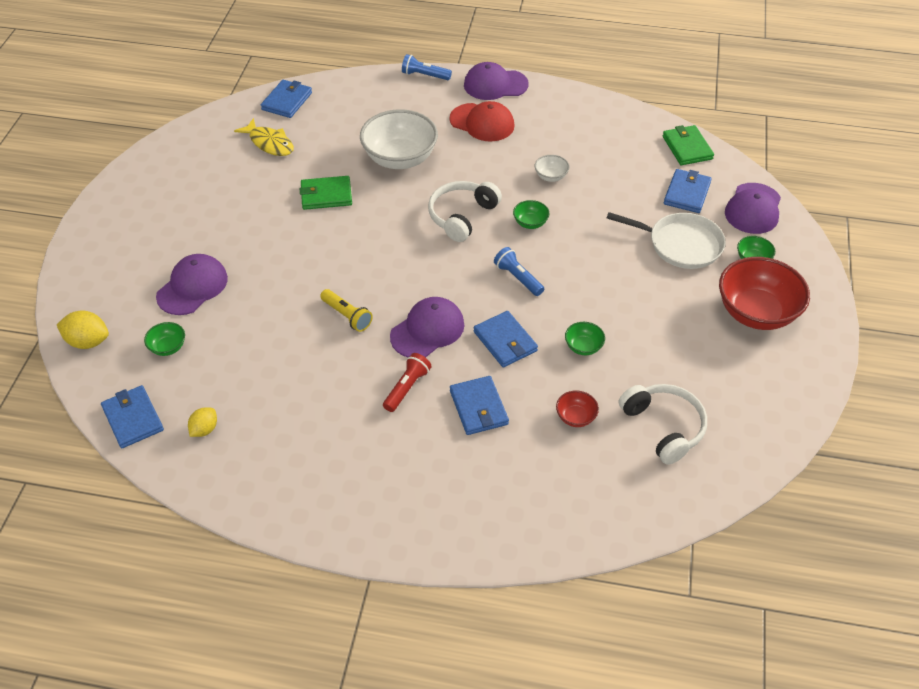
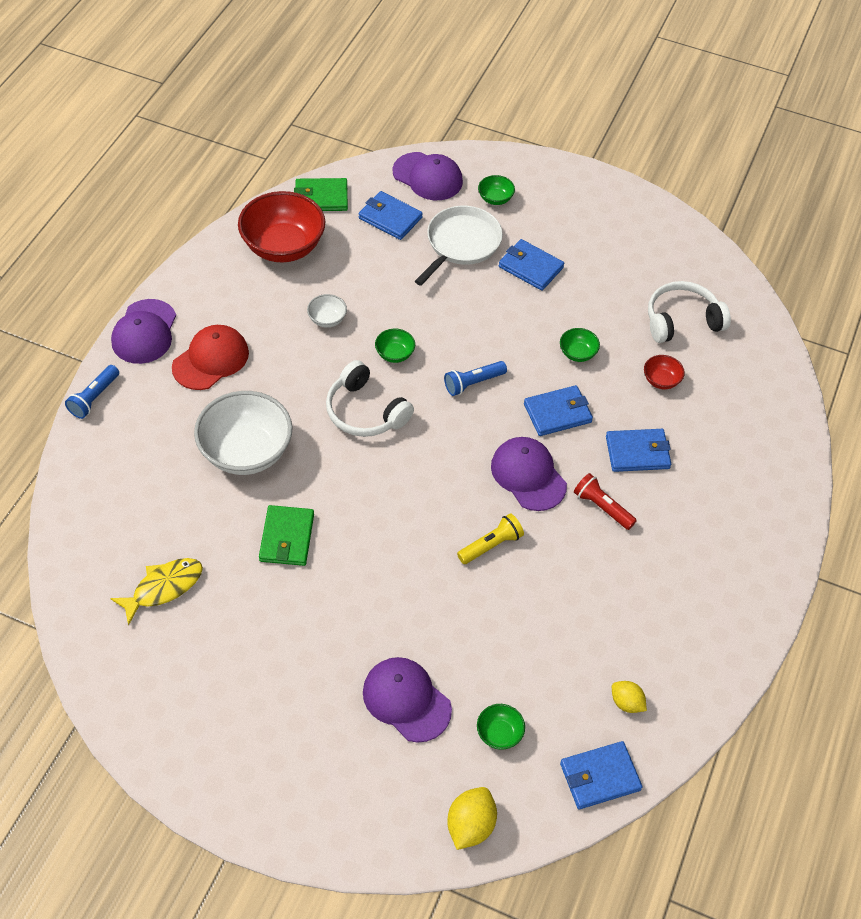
camera: 80 degrees left, 5 degrees up
(287, 101) = (82, 557): blue wallet -> blue wallet (530, 267)
(756, 313) = (562, 218): red bowl -> red bowl (283, 247)

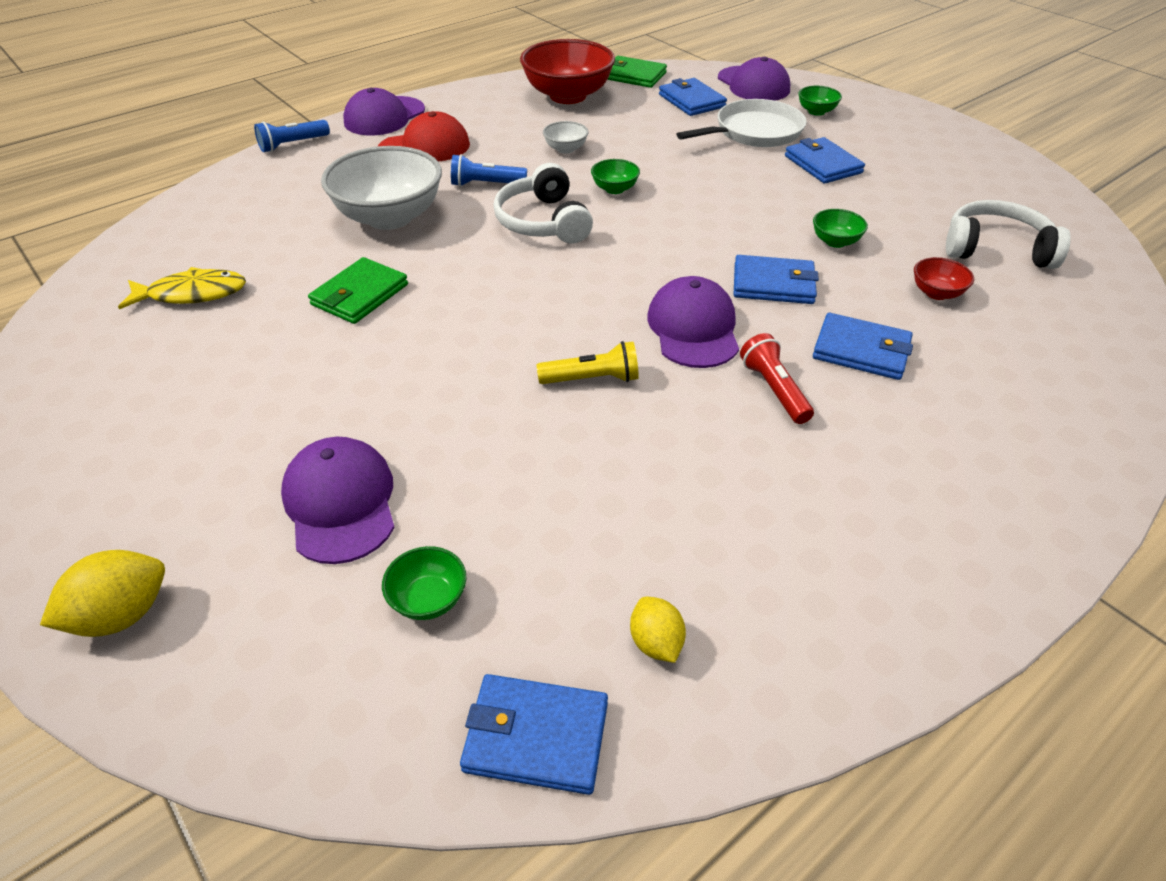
camera: 30 degrees right, 10 degrees down
(470, 825) = (279, 710): yellow lemon -> yellow lemon (121, 615)
(473, 383) = (686, 232): blue flashlight -> blue flashlight (486, 184)

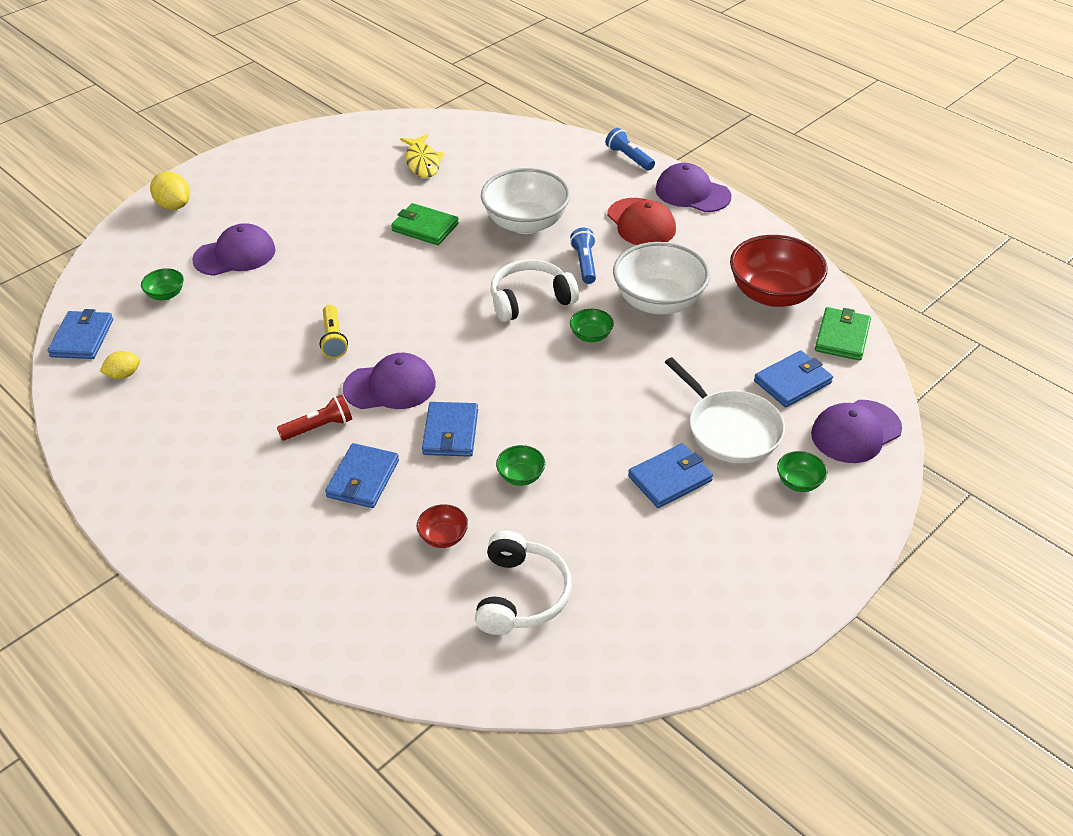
camera: 85 degrees right, 0 degrees up
(565, 149) = (658, 302): white bowl -> white bowl, size x2.25

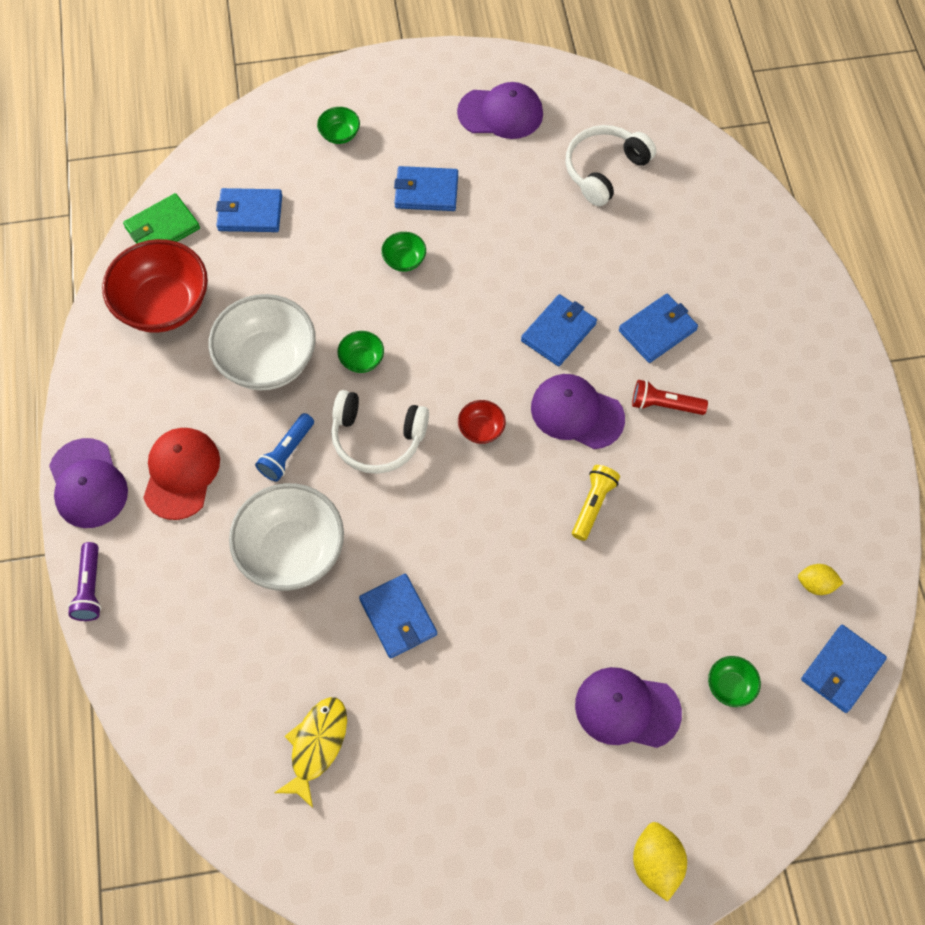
camera: 145 degrees left, 20 degrees up
(425, 227) = (398, 617): green wallet -> blue wallet
(443, 537) = (628, 243): red bowl -> red bowl (481, 429)
(521, 476) = (534, 259): green bowl -> green bowl (404, 260)
(629, 158) = (90, 588): blue flashlight -> purple flashlight
(731, 429) = (341, 202): white pan -> none
(855, 432) = (255, 146): purple cap -> purple cap (501, 113)

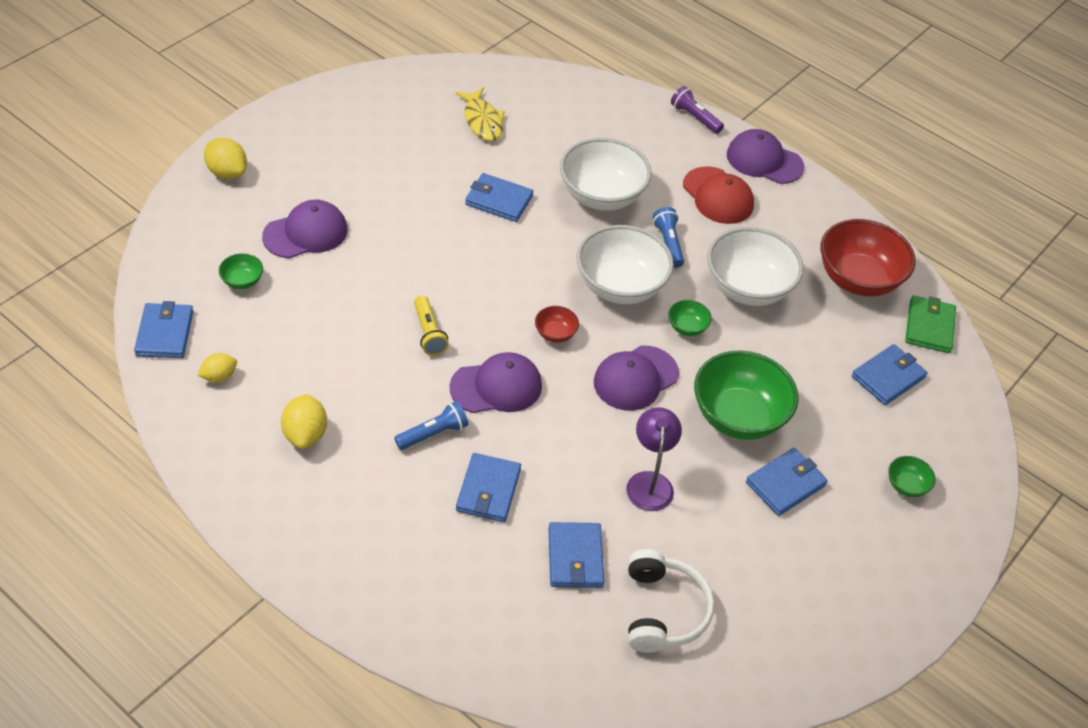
camera: 135 degrees right, 15 degrees down
(377, 438) = (620, 286): white headphones -> white bowl
(404, 260) = (738, 416): green bowl -> green bowl, size x2.25
(501, 113) = (807, 603): purple cap -> purple cap (635, 378)
(527, 257) = (649, 482): none -> purple lamp
(558, 332) = (566, 437): blue wallet -> blue wallet (575, 557)
(664, 405) = (433, 434): red flashlight -> blue flashlight
(773, 474) = (305, 434): none -> yellow lemon

